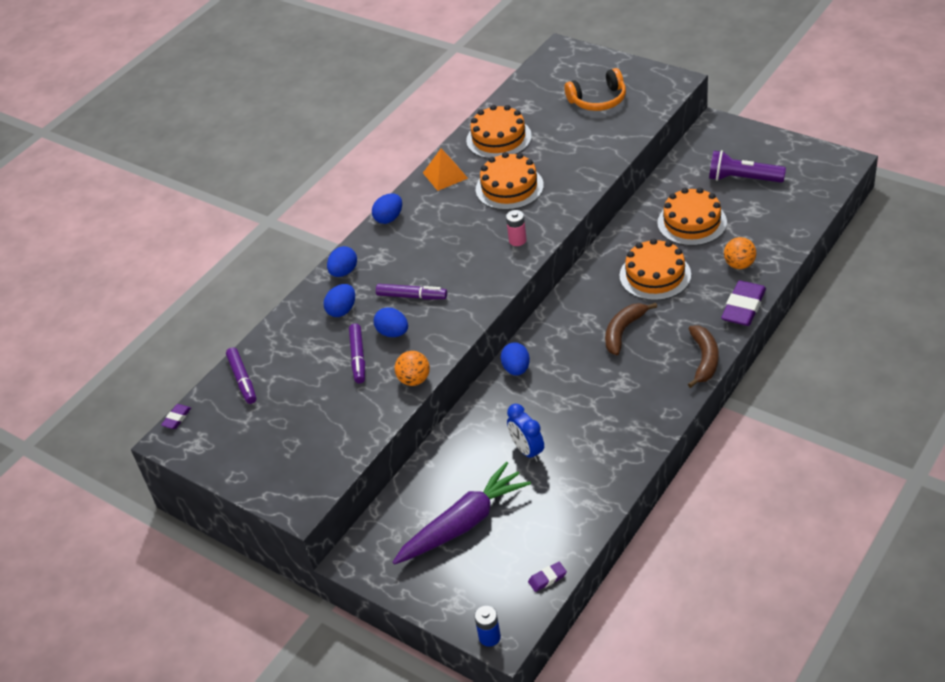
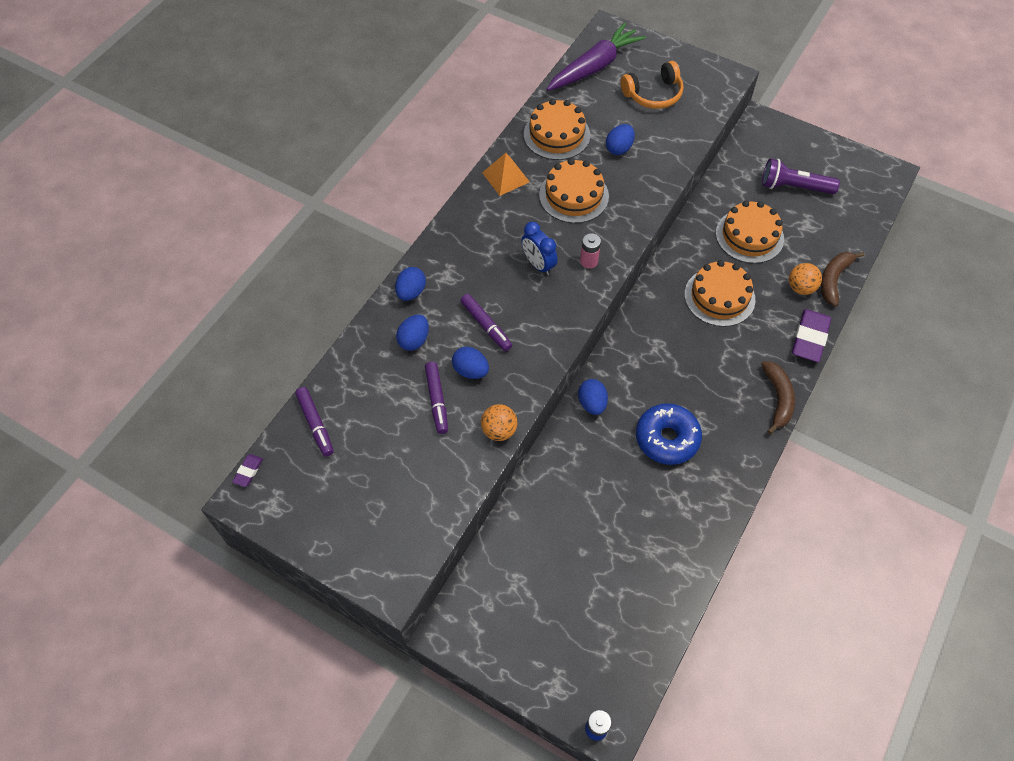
camera: 10 degrees left, 15 degrees up
(389, 218) = (452, 227): blue egg -> blue egg (619, 148)
(412, 296) = (486, 326): purple marker -> purple marker turned 45 degrees clockwise
(463, 523) = (556, 590): purple carrot -> purple carrot (594, 67)
(527, 450) = (612, 502): blue clock -> blue clock (538, 264)
(547, 578) = (647, 658): purple eraser -> none
(588, 396) = (667, 438): none -> blue donut
(623, 331) = (695, 362): brown banana -> brown banana (834, 279)

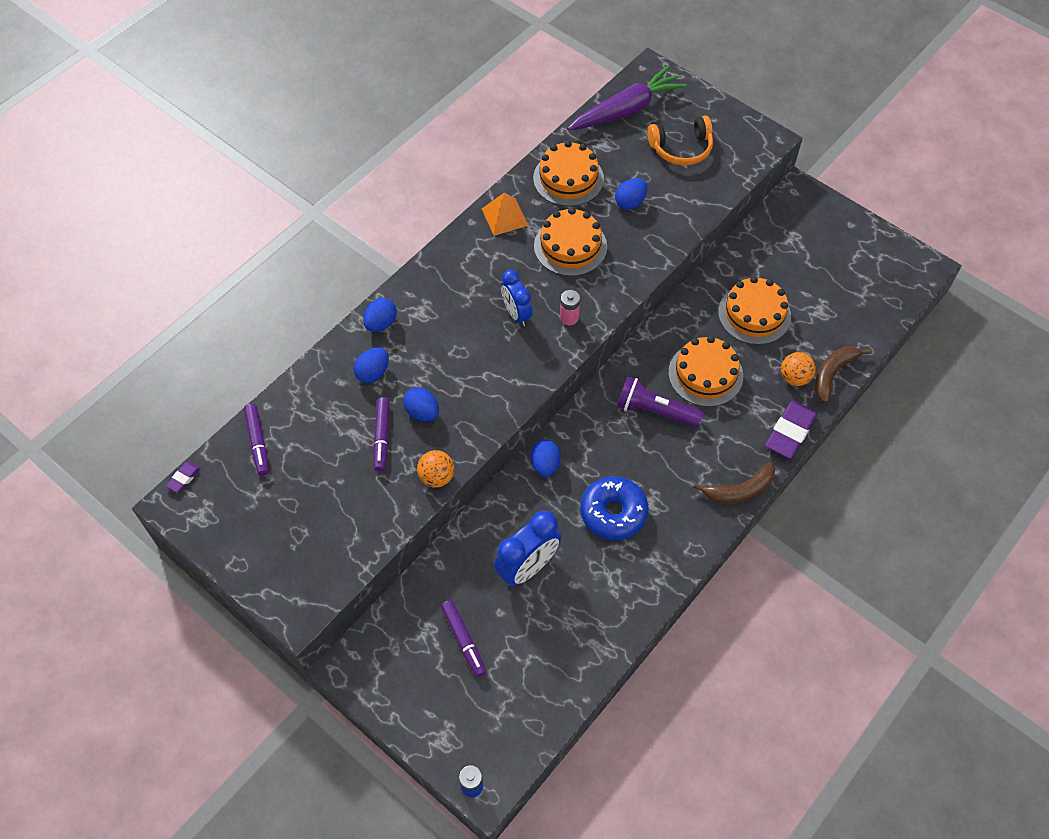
camera: 10 degrees right, 0 degrees up
(486, 326) = (448, 369): purple marker -> purple marker (464, 640)
(599, 504) = (528, 567): none -> blue clock
(778, 399) = (739, 490): brown banana -> brown banana turned 60 degrees clockwise
(794, 187) = (816, 268): purple flashlight -> purple flashlight (655, 411)

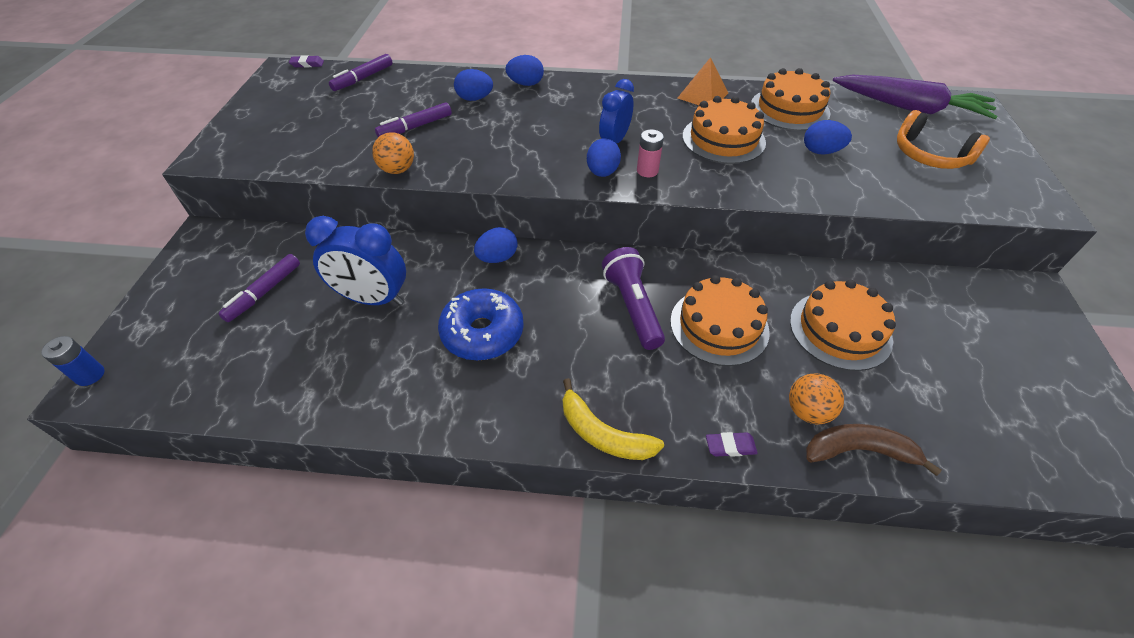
camera: 55 degrees right, 10 degrees down
(422, 412) = (459, 136): blue egg -> blue egg (602, 172)
(739, 490) = (603, 434): brown banana -> yellow banana
(790, 432) = (730, 446): purple eraser -> purple eraser, size x0.49

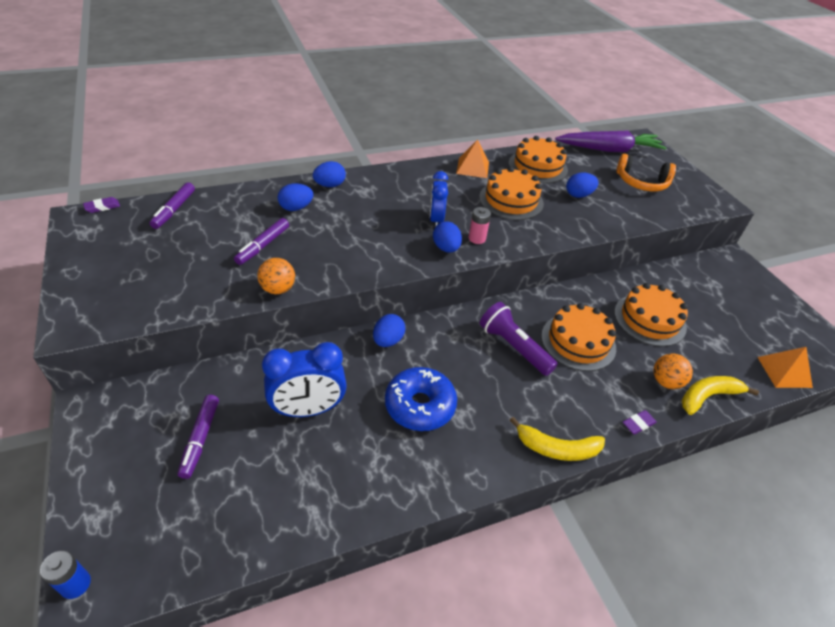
camera: 30 degrees left, 5 degrees down
(859, 451) = (708, 396): brown banana -> yellow banana
(1014, 463) = (784, 372): none -> orange pyramid

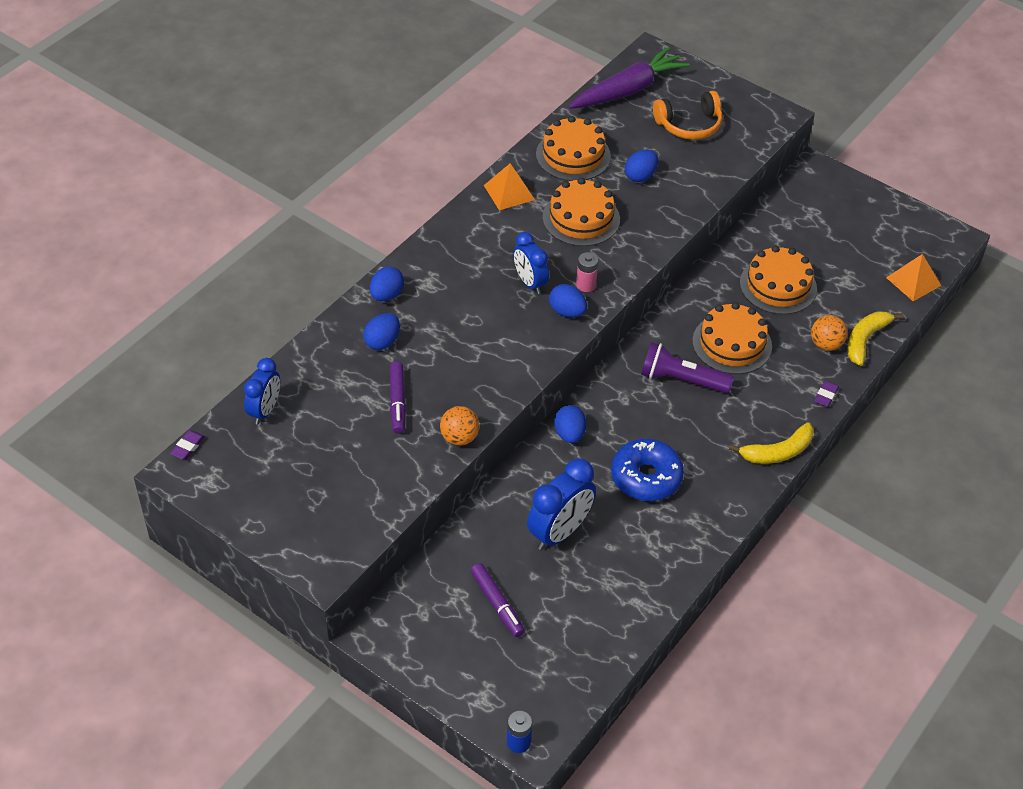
camera: 30 degrees left, 5 degrees up
(174, 210) = (265, 410): purple marker -> blue clock

